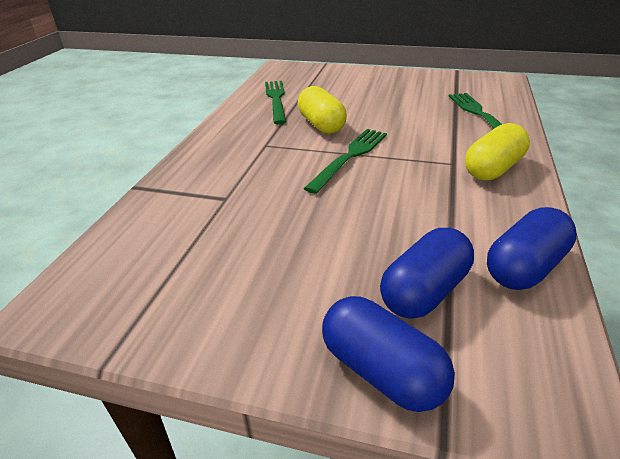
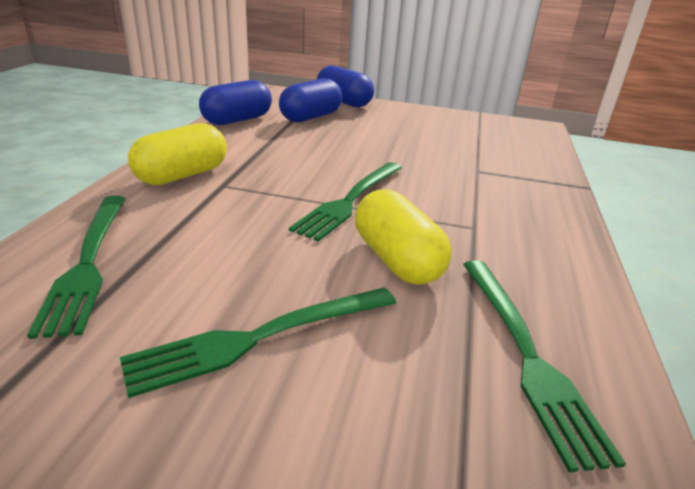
camera: 175 degrees right, 5 degrees down
(381, 98) = (259, 338): none -> green fork

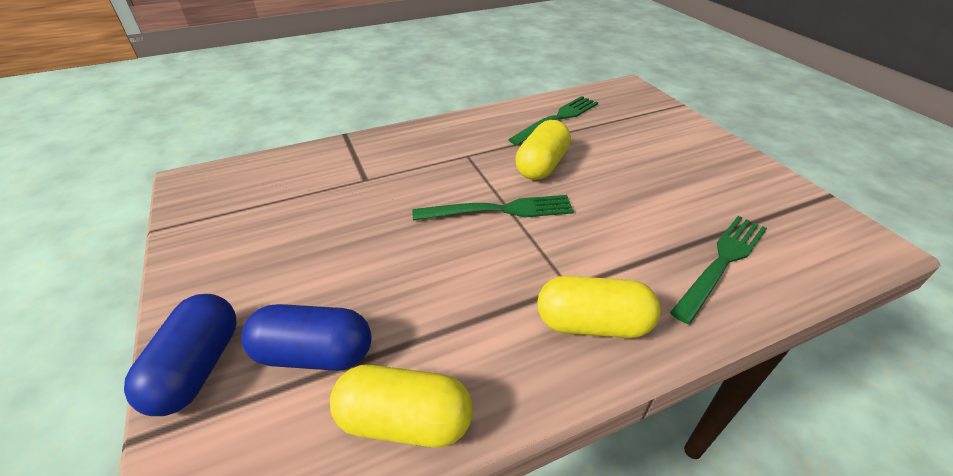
camera: 125 degrees left, 10 degrees up
(237, 120) = (405, 421): blue capsule -> yellow capsule
(259, 338) = (653, 173): green fork -> none

